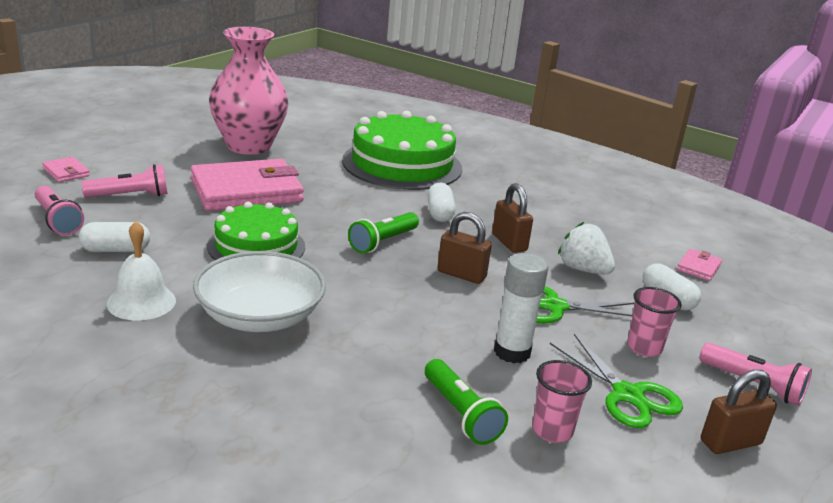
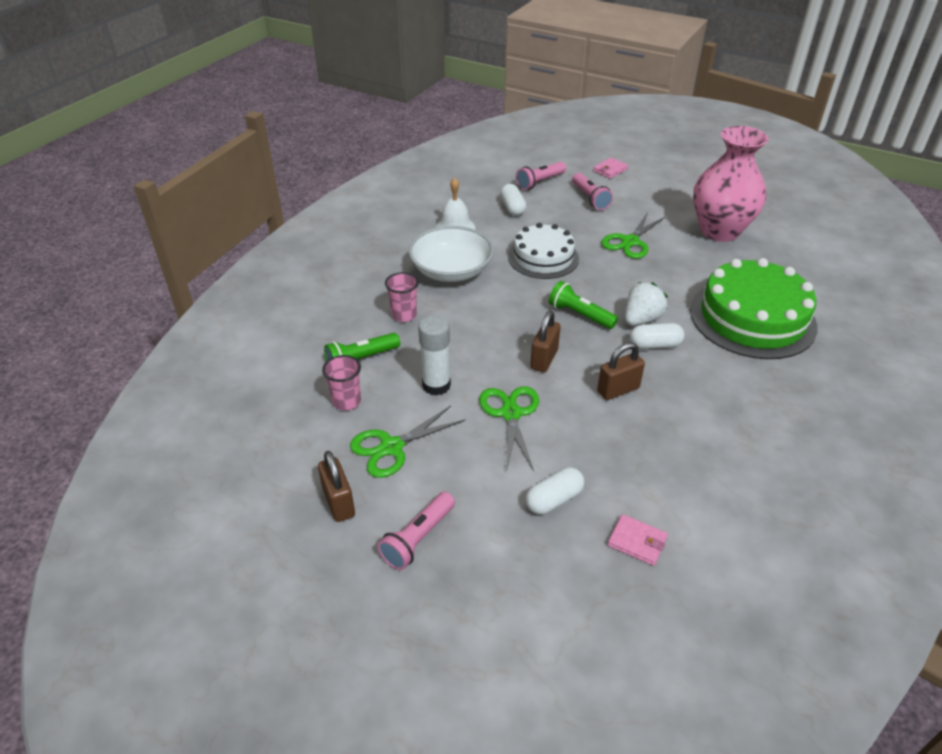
camera: 90 degrees right, 15 degrees up
(246, 191) = (630, 242): pink wallet -> green scissors
(256, 246) = (543, 257): green cake -> white cake
(583, 270) = (587, 439): white strawberry -> white strawberry (641, 319)
(644, 348) = (460, 467): pink cup -> pink cup (404, 315)

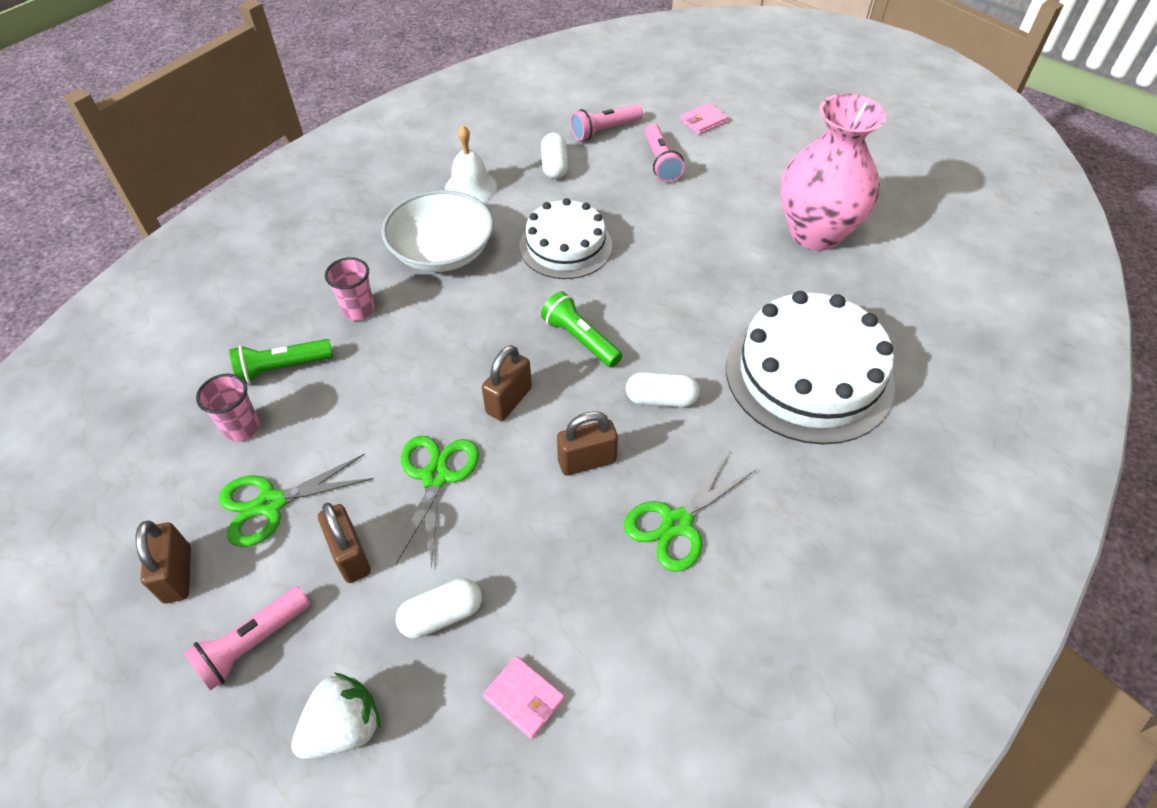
camera: 10 degrees right, 10 degrees up
(436, 385) = (359, 420): white glue stick -> none
(468, 472) = (350, 555): none -> brown padlock
(630, 242) = (688, 235): green scissors -> green scissors (677, 523)
(641, 319) = (658, 357): white strawberry -> white strawberry (344, 727)
(752, 318) = (809, 375): green cake -> white cake

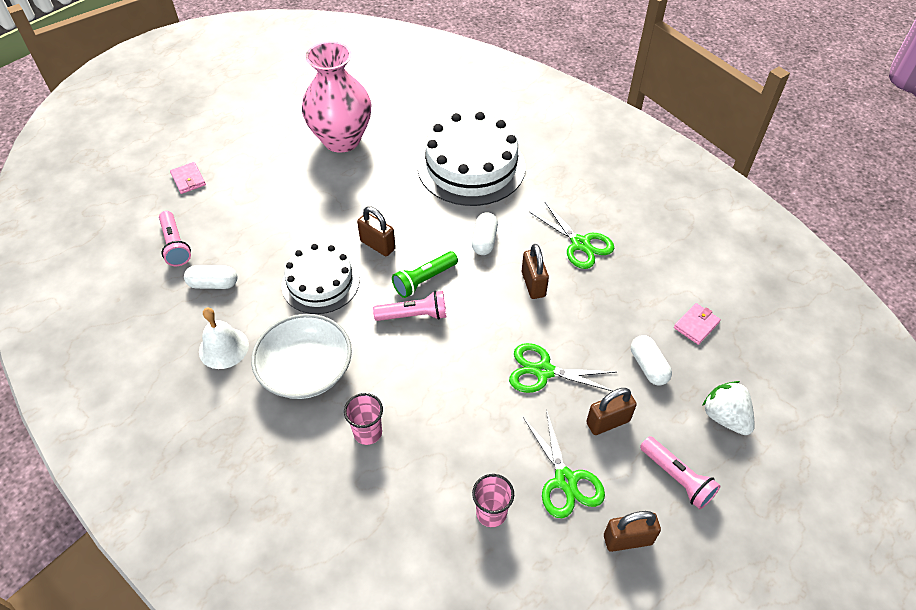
camera: 85 degrees left, 0 degrees up
(282, 368) = (428, 489): green flashlight -> none
(509, 400) = (478, 326): brown padlock -> brown padlock (378, 245)
(660, 162) = (233, 213): pink flashlight -> pink flashlight (414, 315)

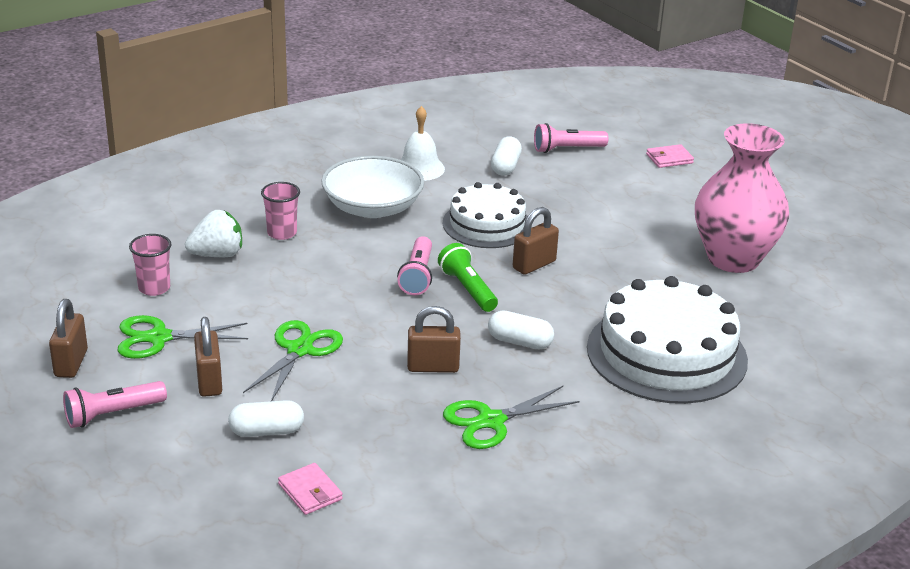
camera: 100 degrees right, 20 degrees down
(725, 417) = (163, 475): white strawberry -> white strawberry (217, 254)

